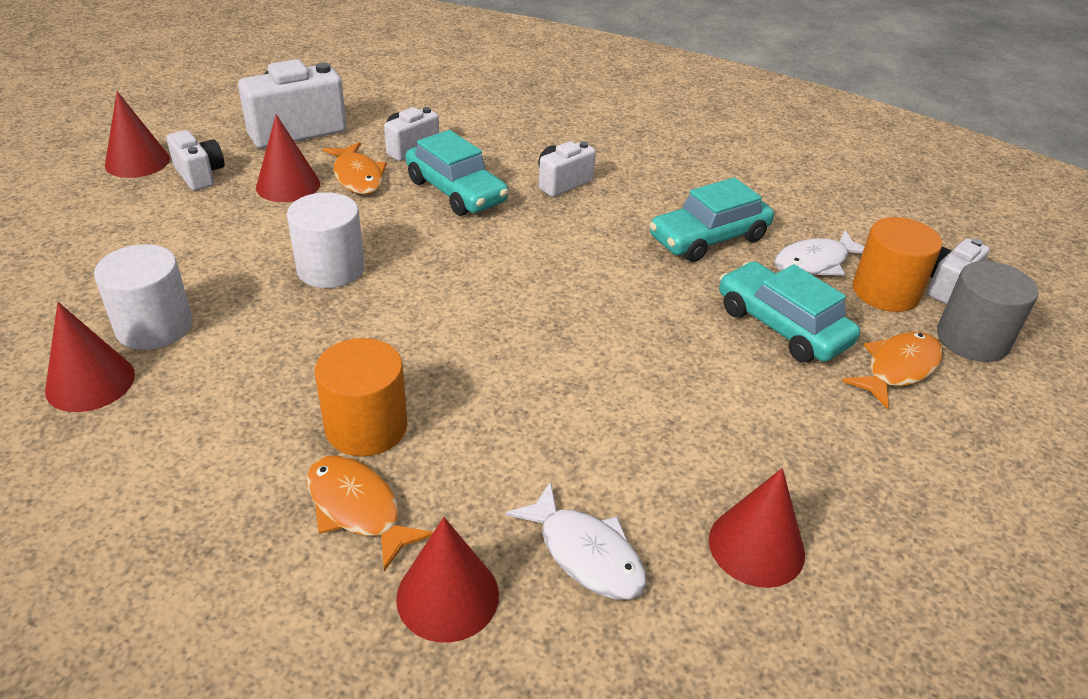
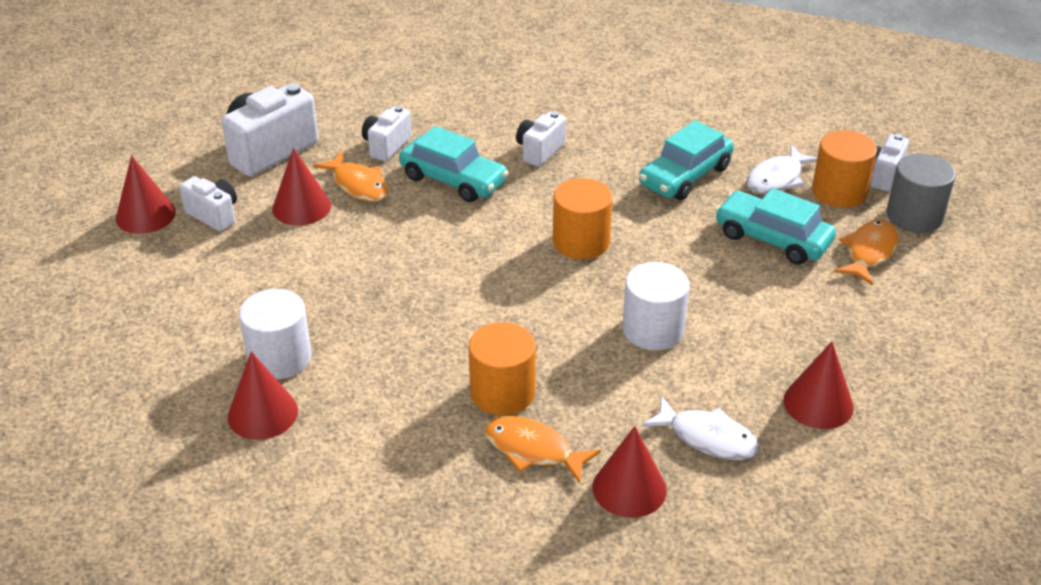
camera: 15 degrees left, 0 degrees up
(330, 269) = (391, 275): white cylinder -> white cylinder (653, 329)
(555, 280) = (581, 242): none -> orange cylinder

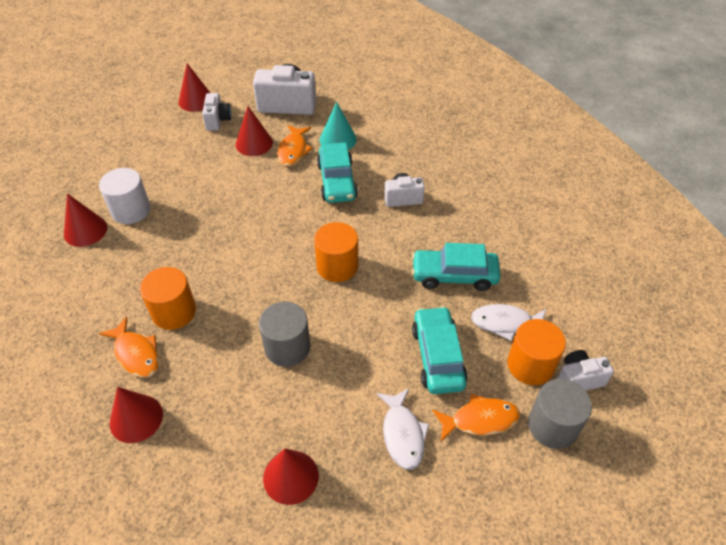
camera: 50 degrees right, 10 degrees up
(386, 146) = (338, 139): white camera -> turquoise cone
(533, 450) = (136, 354): orange fish -> orange fish turned 150 degrees clockwise
(653, 329) = (287, 347): white cylinder -> grey cylinder
(707, 438) = (210, 433): white fish -> white fish (403, 434)

